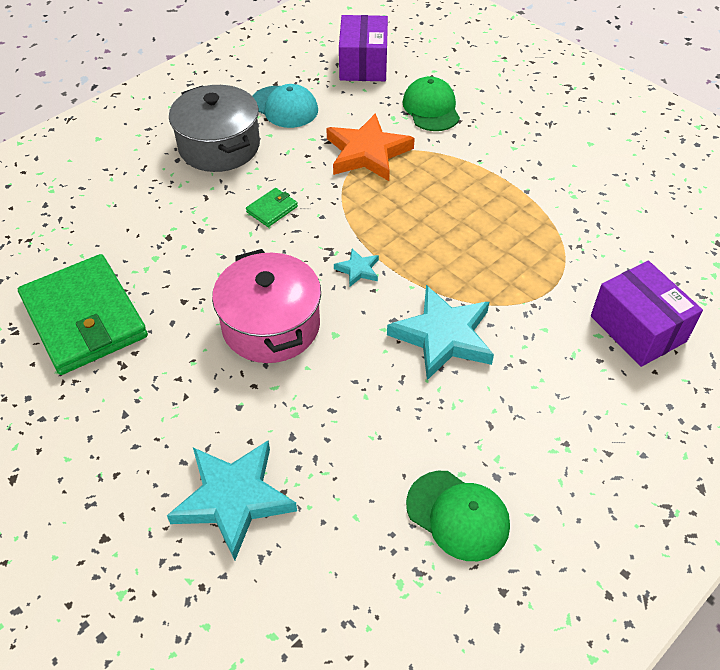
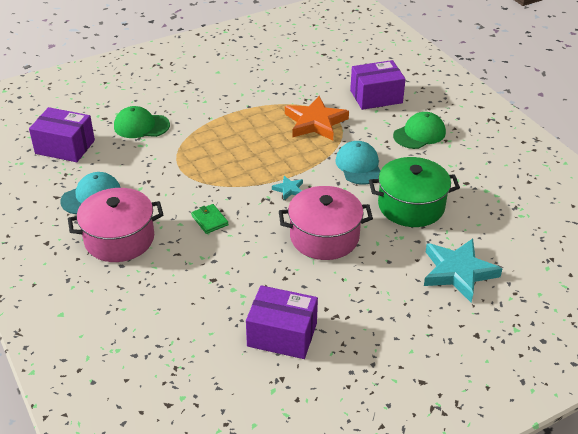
camera: 75 degrees left, 10 degrees down
(84, 318) = (282, 334): green wallet -> purple box
(219, 146) = (119, 239): grey pot -> pink pot
(367, 153) = (173, 164): orange star -> orange star (315, 122)
(370, 416) = (411, 206): none -> green pot
(443, 336) = (358, 165): turquoise star -> turquoise cap
(458, 515) = (483, 186): green cap -> green cap (419, 134)

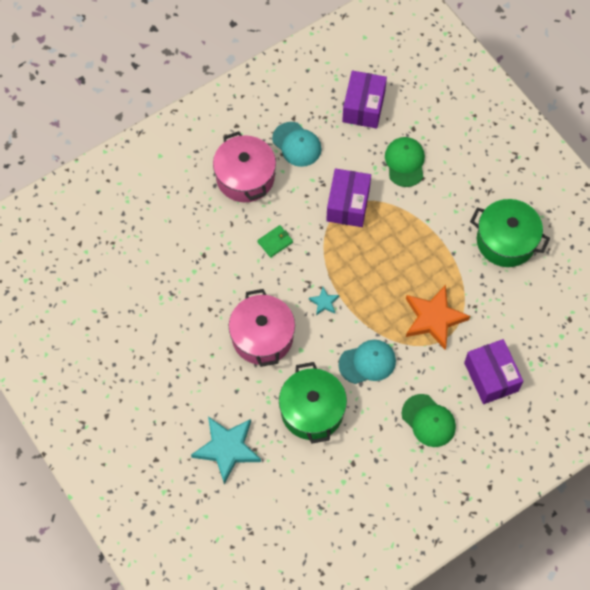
camera: 85 degrees right, 25 degrees up
(242, 77) = (506, 241): none -> green pot
(282, 334) = (148, 312): purple box -> purple box (348, 204)

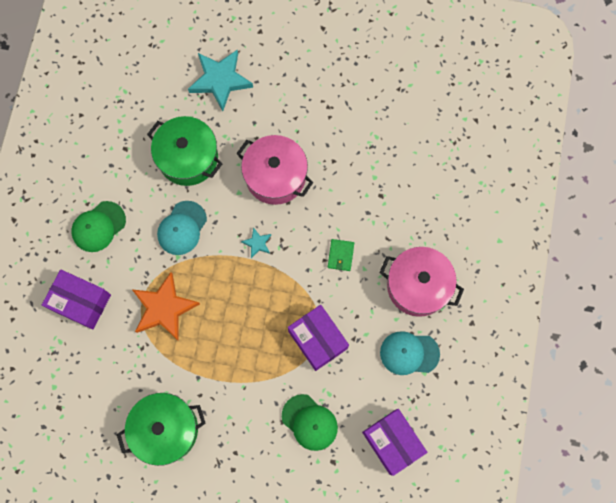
camera: 135 degrees right, 10 degrees up
(428, 420) = (98, 226): green cap -> green cap turned 45 degrees counterclockwise

